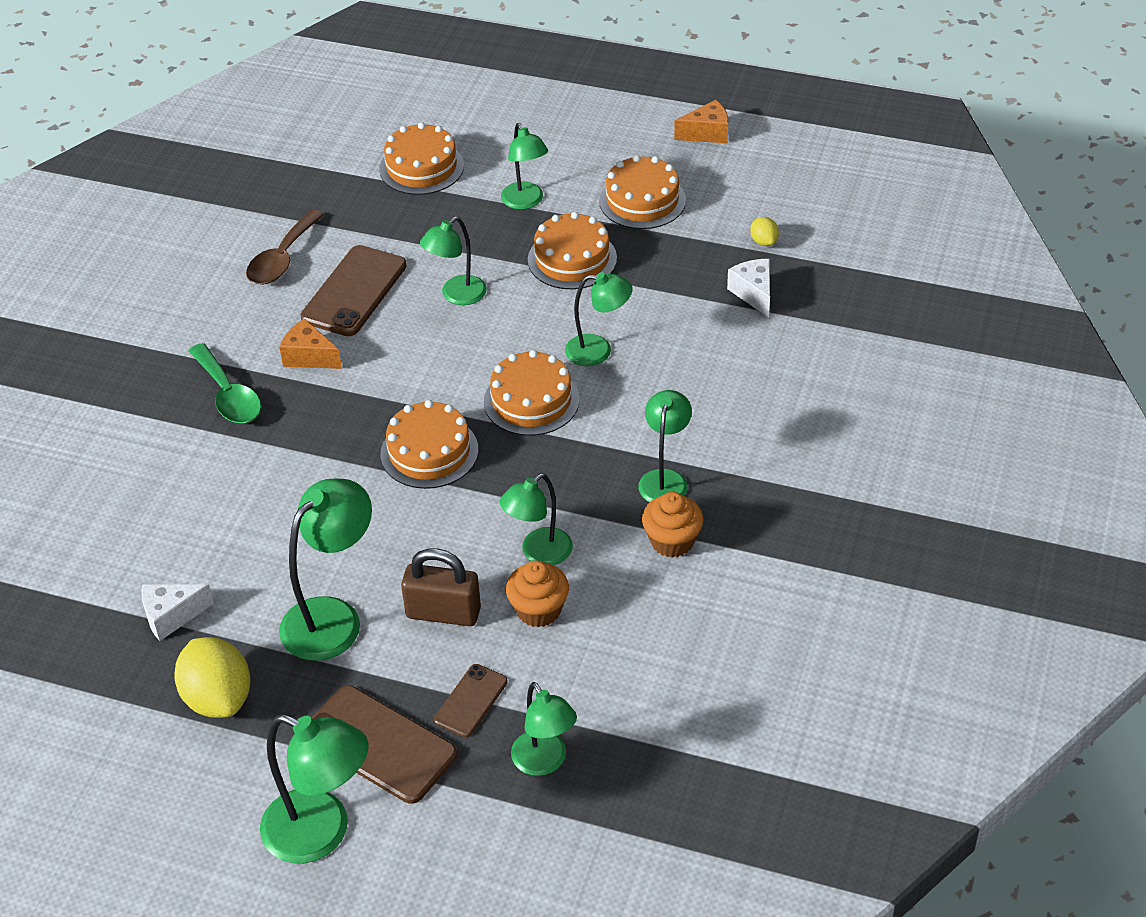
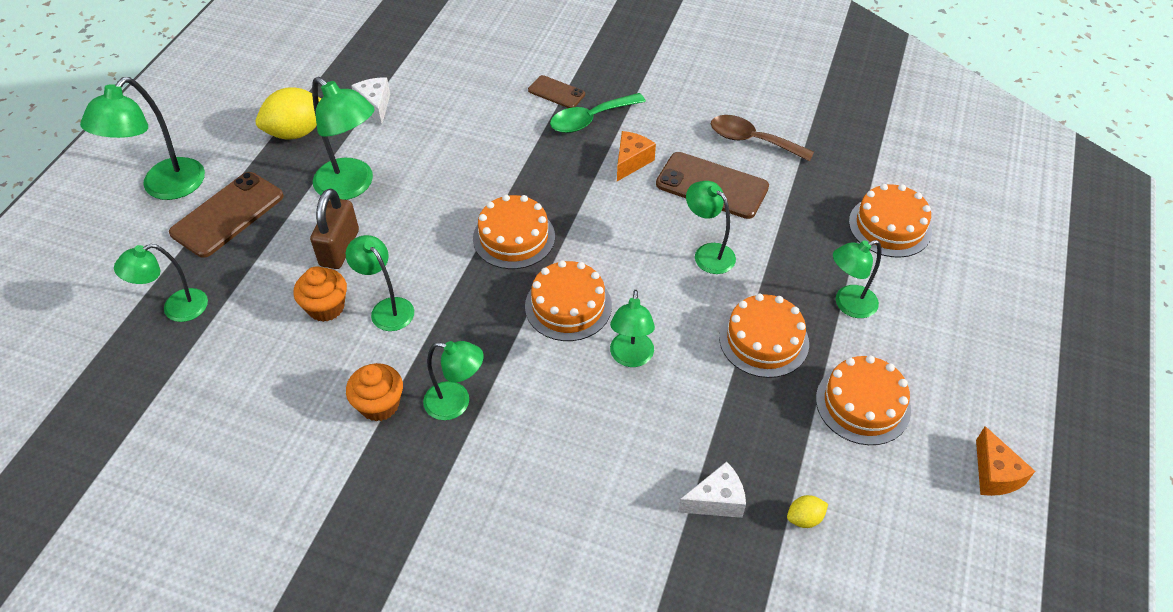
camera: 90 degrees right, 5 degrees up
(471, 701) = (249, 265): brown phone -> brown phone (556, 92)

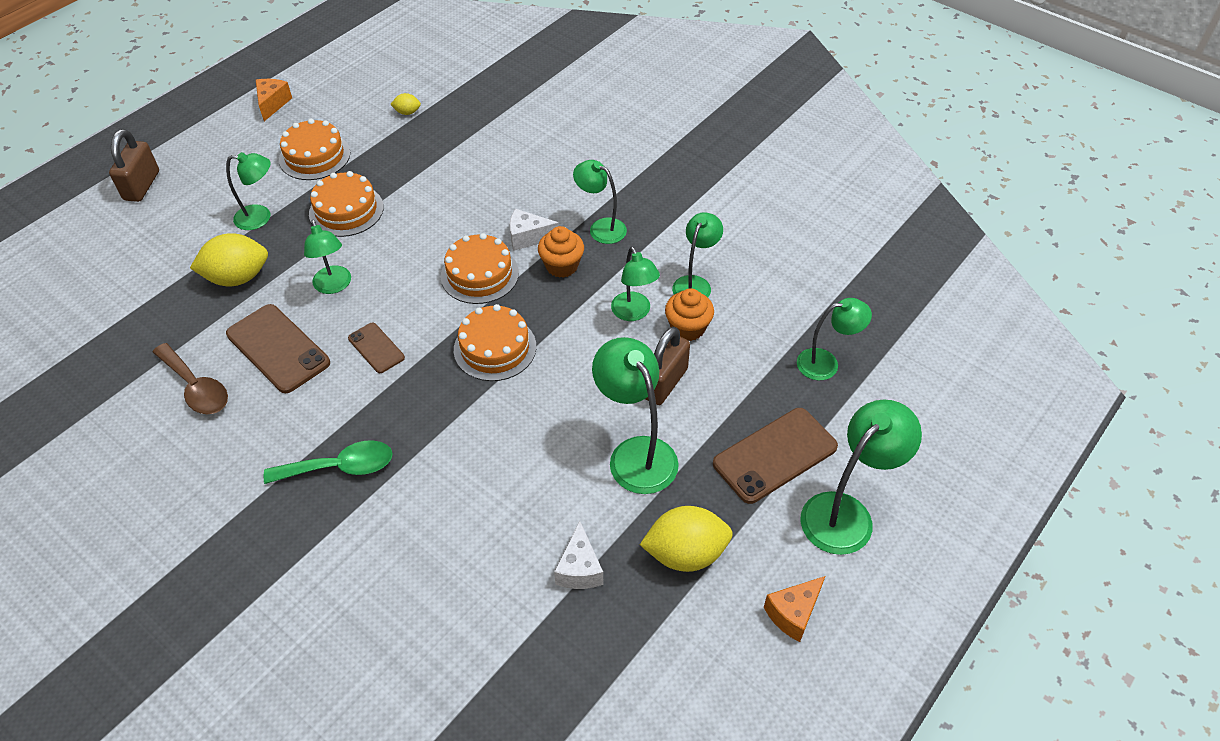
camera: 160 degrees left, 0 degrees up
(379, 405) = (660, 241): orange cupcake -> orange cupcake (562, 266)
(556, 92) = (353, 521): brown phone -> brown phone (376, 348)
(631, 161) = (334, 398): orange cheese -> orange cheese (793, 613)
(631, 357) = (454, 224): green lamp -> green lamp (695, 284)
(716, 500) = (454, 132): white cheese -> white cheese (528, 237)
(808, 236) = (238, 278): none -> yellow lemon
(890, 226) = (162, 267): orange cake -> none
(1013, 305) = (142, 186): none -> brown padlock

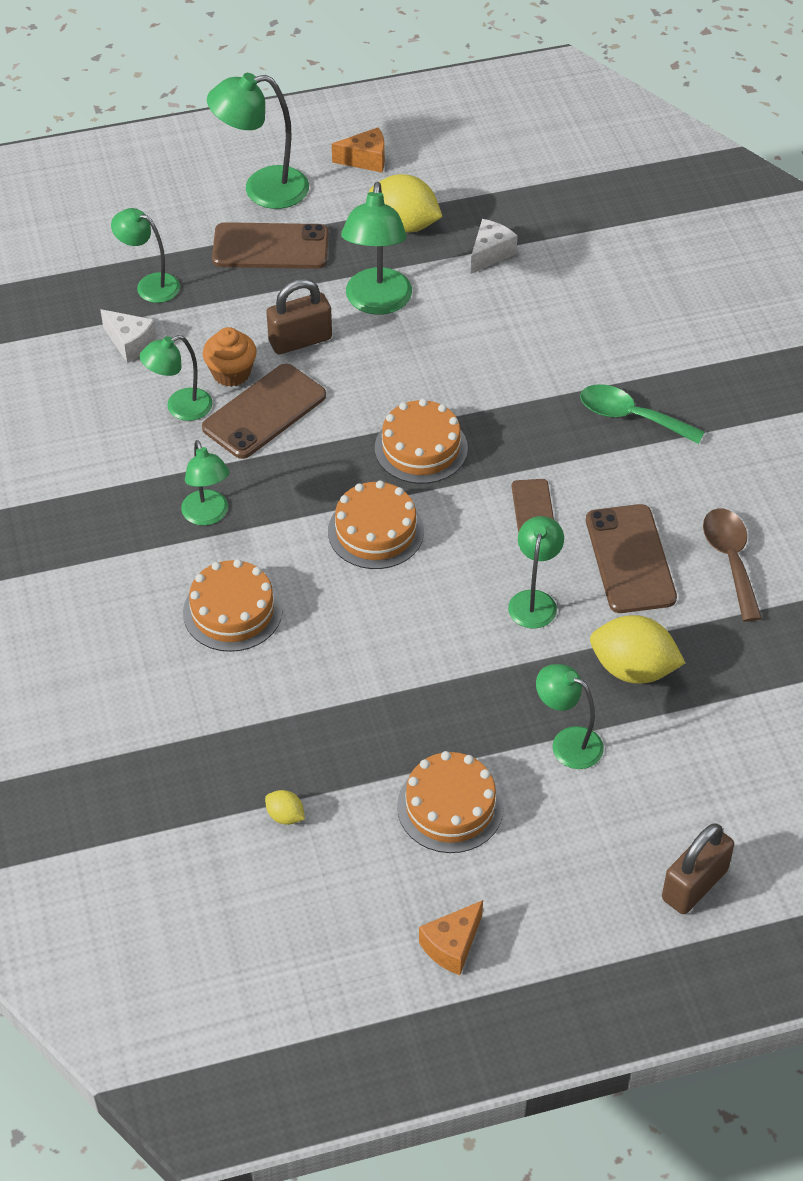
camera: 145 degrees left, 0 degrees up
(346, 210) = (462, 695): orange cake -> orange cake (232, 611)
(528, 237) = (291, 546): white cheese -> white cheese (130, 343)
(562, 266) = (286, 495): orange cupcake -> none
(634, 313) = (264, 412): green lamp -> brown phone

